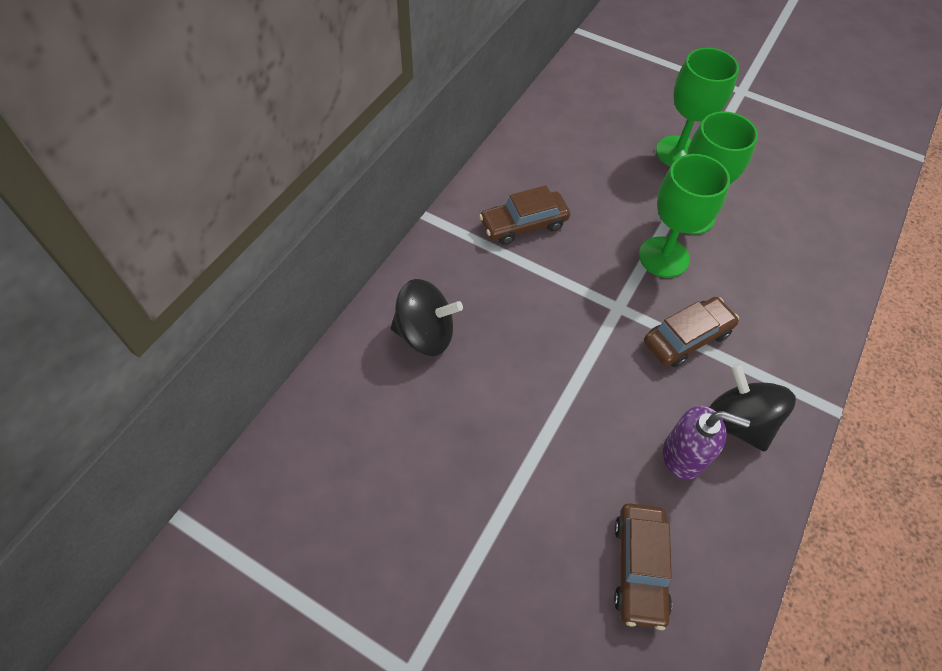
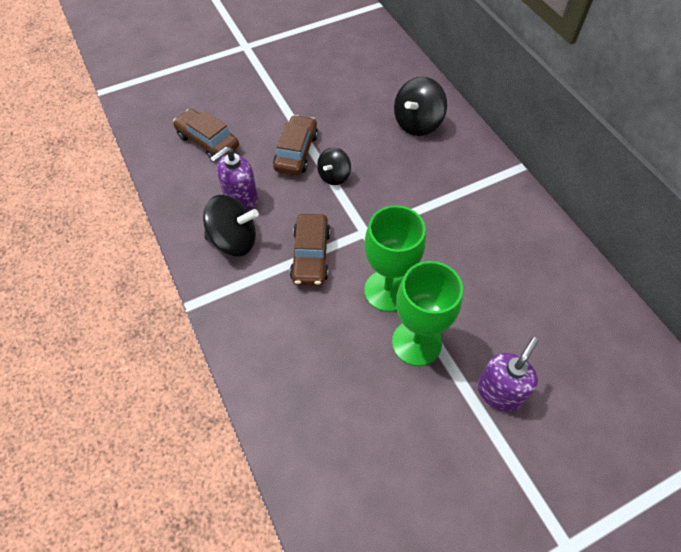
camera: 125 degrees right, 0 degrees up
(523, 224) = (478, 218): brown car -> brown car (296, 152)
(572, 376) = (334, 176): none -> black spinning top
(678, 152) = (499, 392): green goblet -> purple soap dispenser

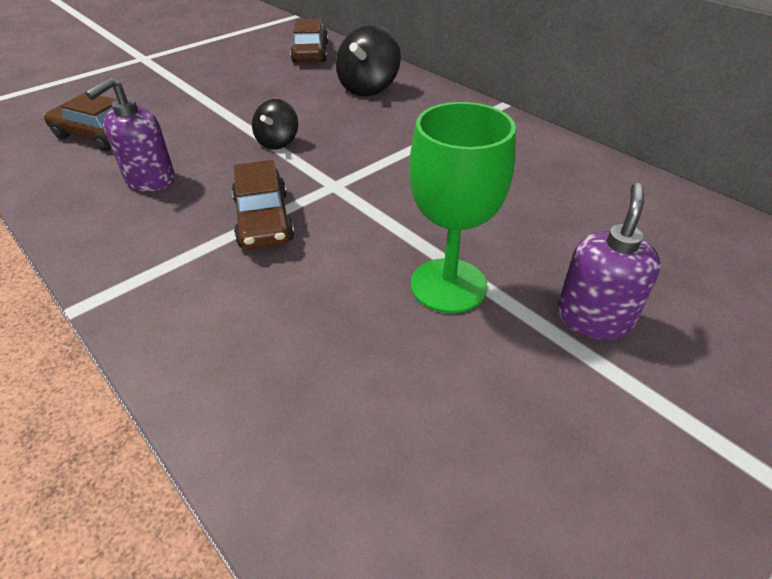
camera: 15 degrees left, 15 degrees down
(234, 240) = (144, 223): black spinning top -> none
(296, 152) = (222, 129): brown car -> brown car (310, 52)
(387, 290) = (385, 237): green goblet -> none

